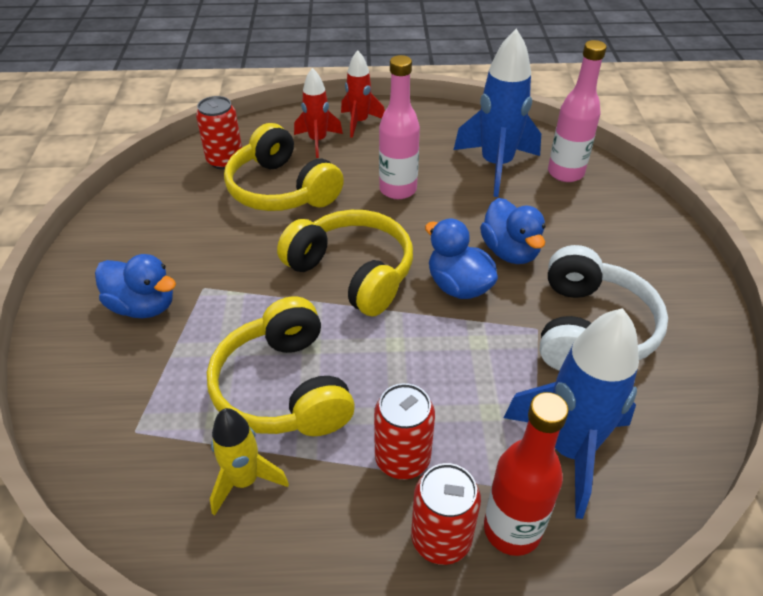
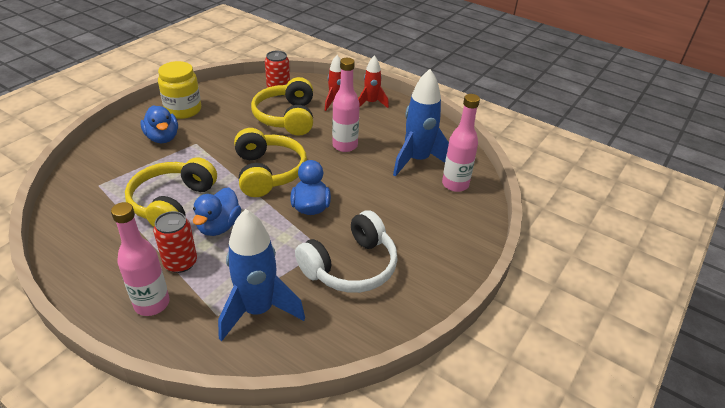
camera: 35 degrees right, 5 degrees down
(121, 251) = (183, 110): none -> yellow jar
(245, 481) = (111, 229): yellow rocket -> none
(441, 539) = (152, 304): red can -> pink bottle
(510, 251) = (361, 206): blue duck -> blue duck (219, 226)
(512, 529) = (185, 322): red bottle -> none

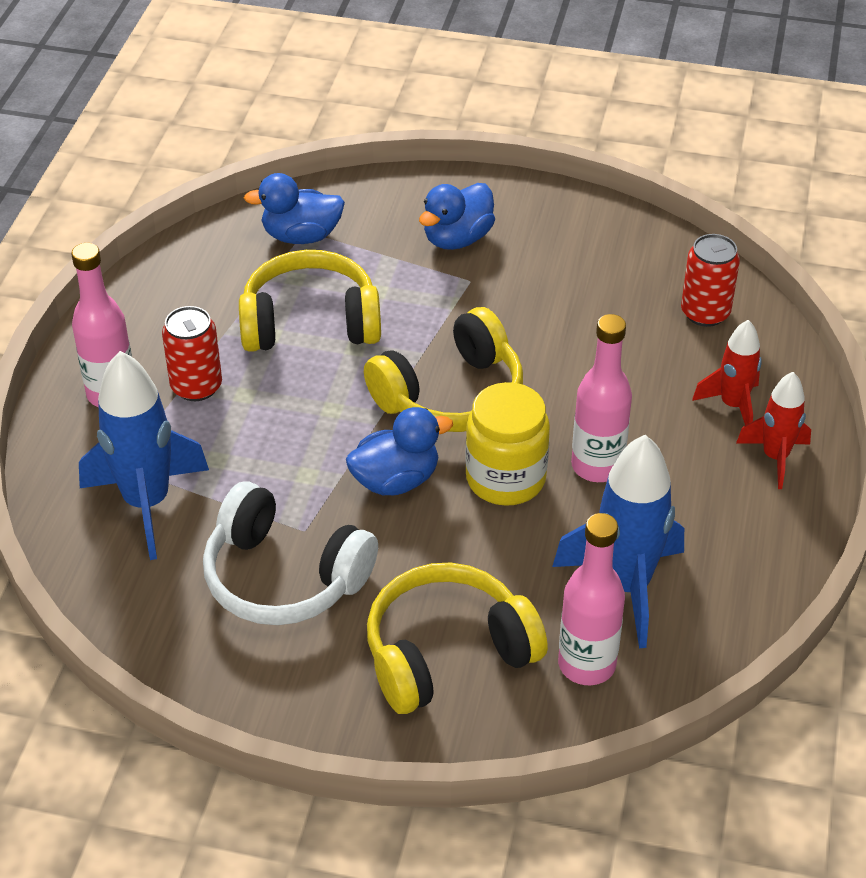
camera: 70 degrees right, 5 degrees up
(183, 110) = (549, 225): yellow jar -> yellow jar (505, 479)
(219, 226) = (290, 393): blue duck -> blue duck (301, 236)
(287, 117) = (627, 357): yellow headphones -> yellow headphones (447, 653)

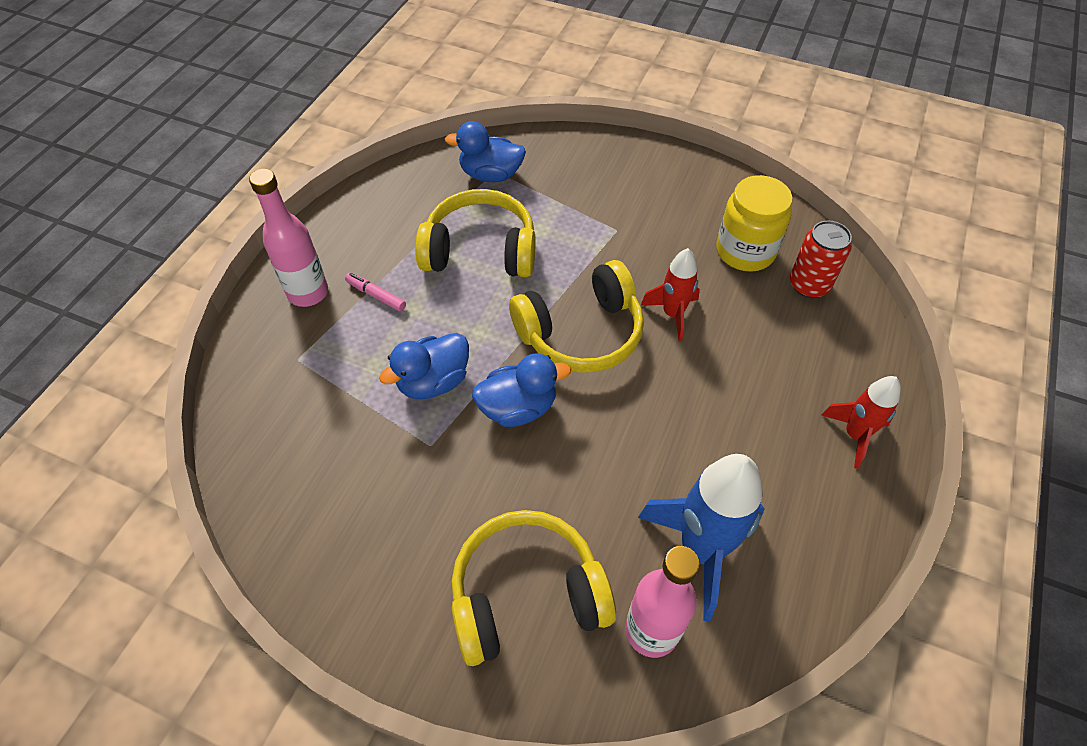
camera: 10 degrees right, 10 degrees up
(147, 503) = (308, 399): blue rocket -> none
(196, 386) = (376, 295): red can -> pink marker
(284, 577) = (402, 490): white headphones -> none
(457, 239) = (613, 192): blue duck -> blue duck (433, 381)
(505, 479) = (612, 420): yellow jar -> yellow jar (745, 251)
(597, 466) = (694, 420): pink bottle -> none
(733, 406) = (822, 377): red rocket -> red rocket (672, 314)

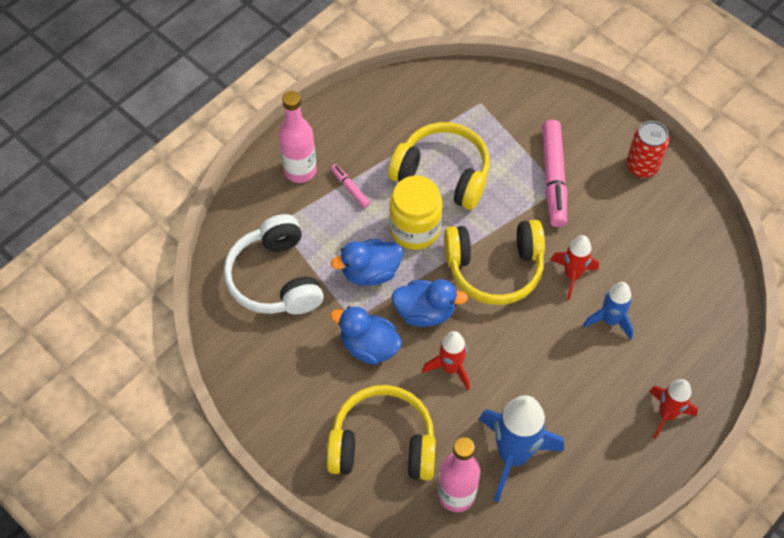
camera: 20 degrees right, 5 degrees up
(313, 425) = (275, 278): none -> white headphones
(491, 175) = (476, 105): blue duck -> blue duck (369, 346)
(576, 465) = (450, 368): none -> red rocket
(605, 221) = (553, 178): none -> pink marker
(738, 350) = (610, 320): none -> blue rocket
(745, 251) = (657, 239): yellow jar -> yellow jar (415, 229)
(809, 285) = (695, 285): red can -> red can (642, 166)

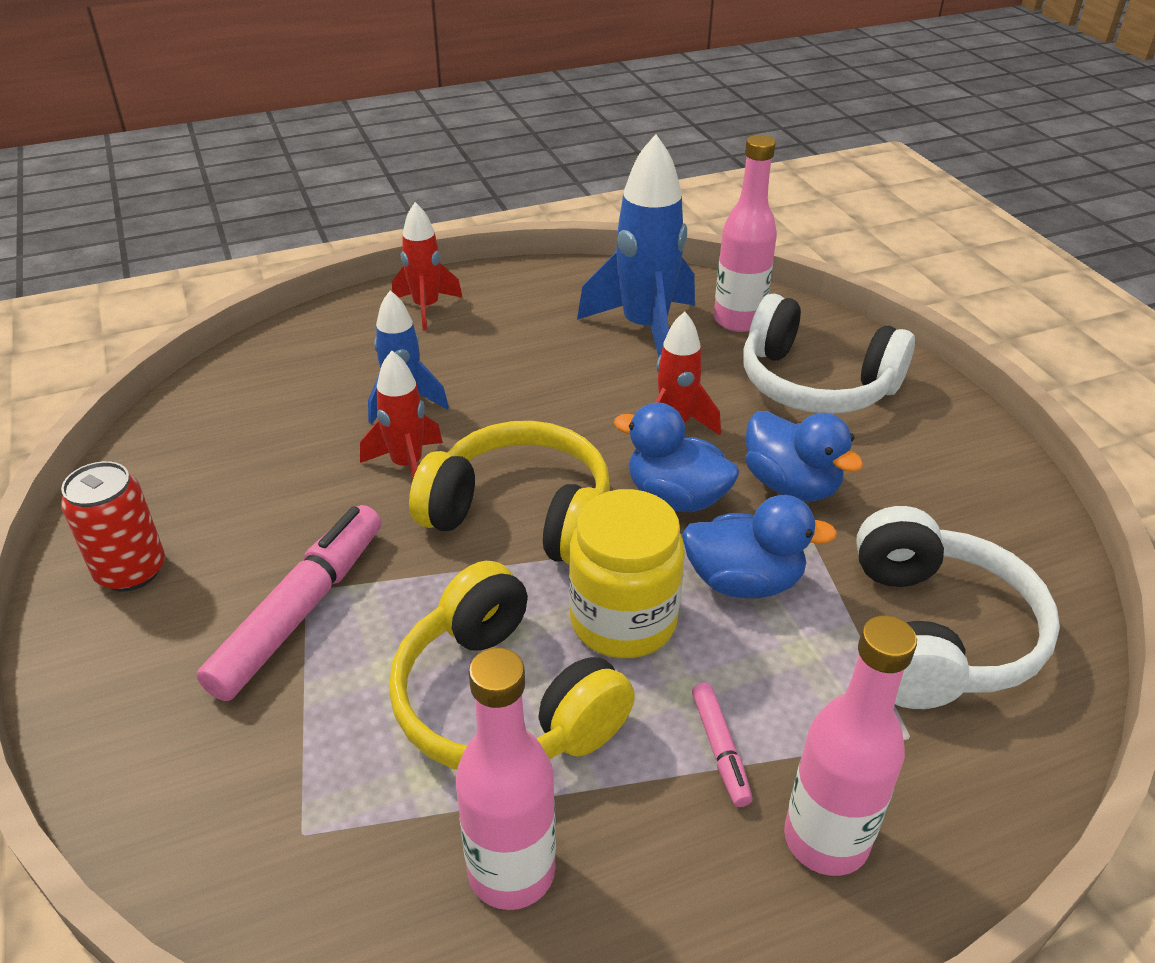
camera: 155 degrees left, 20 degrees down
(383, 444) = (815, 384): yellow headphones -> white headphones
(403, 119) = (511, 871): none -> pink bottle

